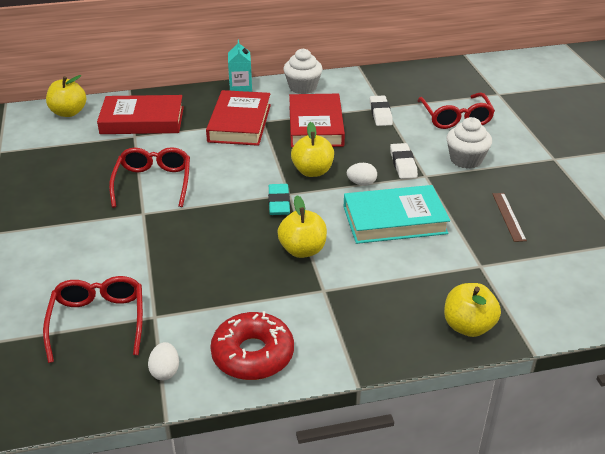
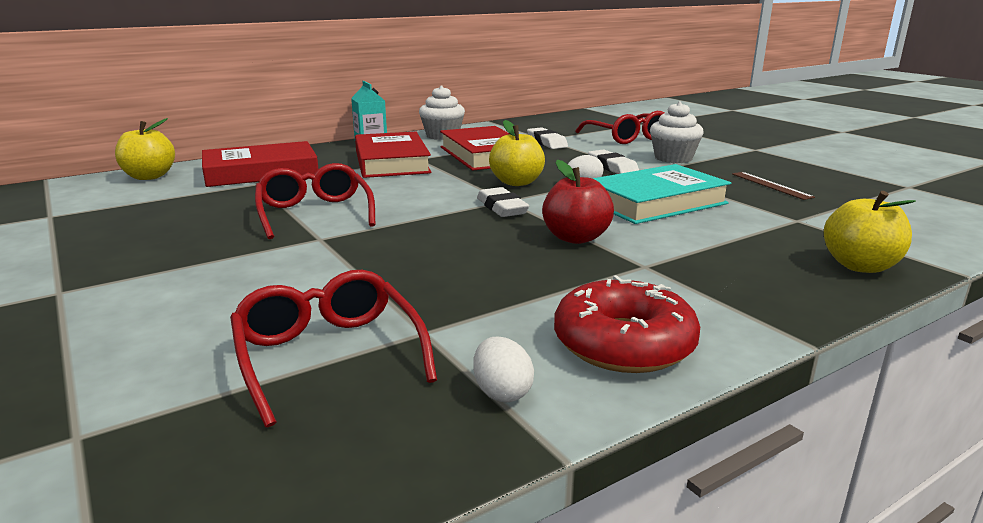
camera: 20 degrees left, 15 degrees down
(279, 203) = (502, 207): turquoise eraser -> white eraser
(302, 250) = (576, 238): yellow apple -> red apple

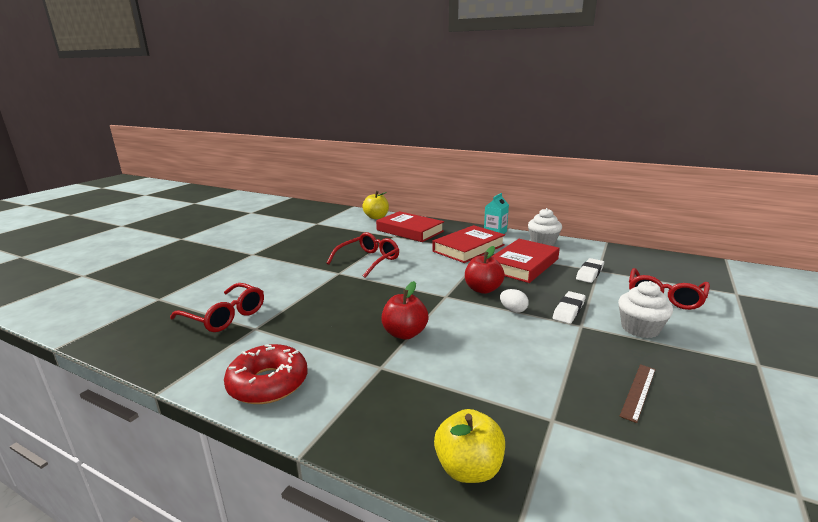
camera: 60 degrees right, 0 degrees up
(328, 355) = (225, 316): red glasses -> red glasses turned 90 degrees clockwise
(502, 207) = (430, 298): white eraser -> none
(502, 392) = (207, 363): white egg -> none
(516, 182) = (483, 289): yellow apple -> red apple
(655, 202) = (509, 345): turquoise book -> none

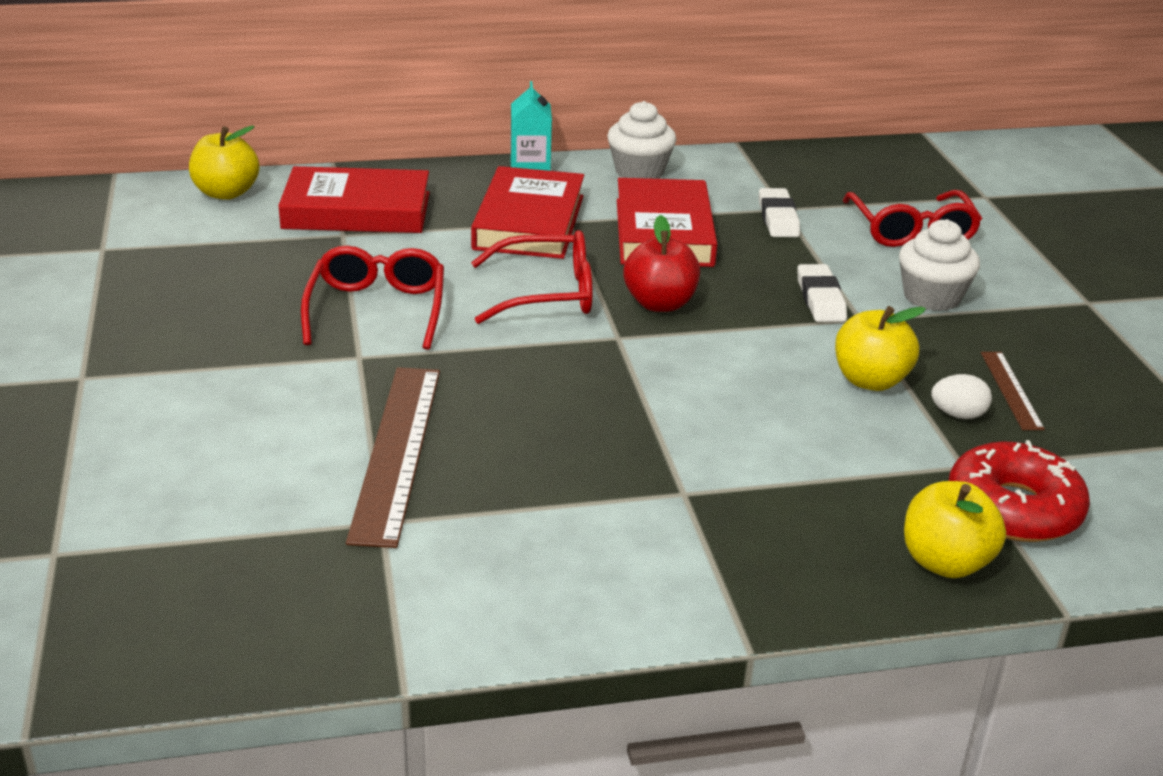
camera: 40 degrees left, 10 degrees up
(225, 316) = (280, 525): red glasses -> red glasses (547, 293)
(268, 383) = (559, 591): red donut -> red donut (1013, 508)
(299, 306) = (396, 451): none -> brown ruler
(404, 333) = (645, 427): red apple -> none
(513, 310) = (747, 326): white egg -> white egg (958, 414)
(549, 354) = (870, 380): none -> yellow apple

